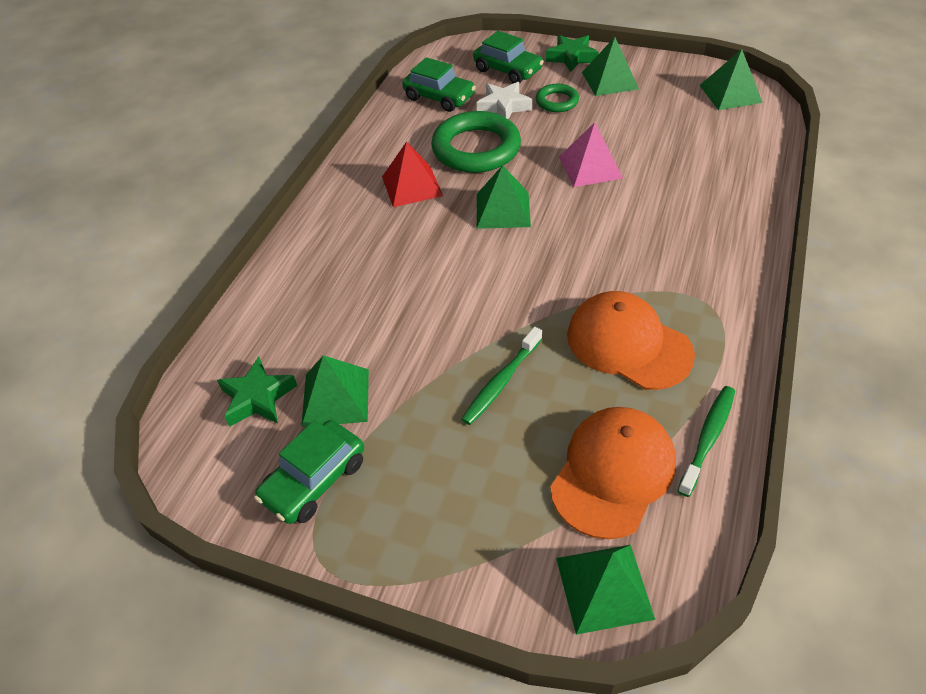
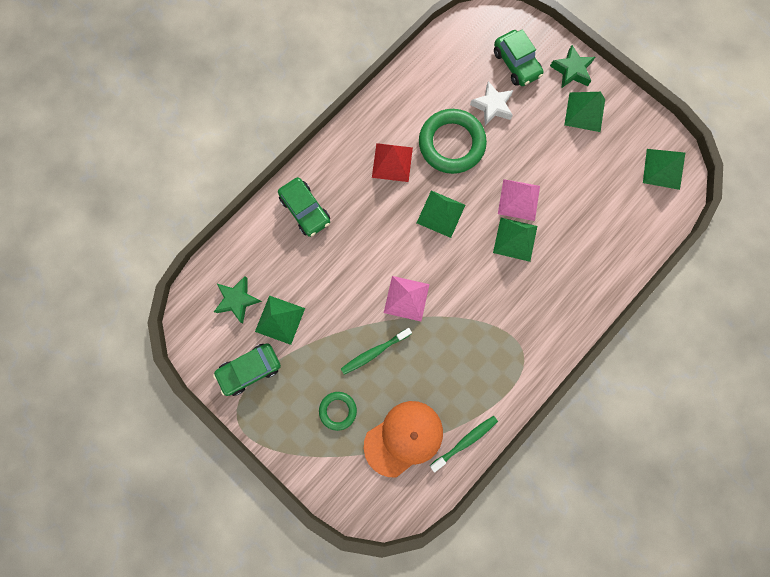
camera: 20 degrees right, 30 degrees up
(439, 97) = (451, 73): green car -> green car (305, 210)
(510, 305) = (406, 298): none -> pink pyramid
(557, 101) = (533, 118): green ring -> green ring (338, 410)
(604, 587) = (365, 497): green pyramid -> green pyramid (515, 239)
(628, 344) = (459, 359): orange cap -> none

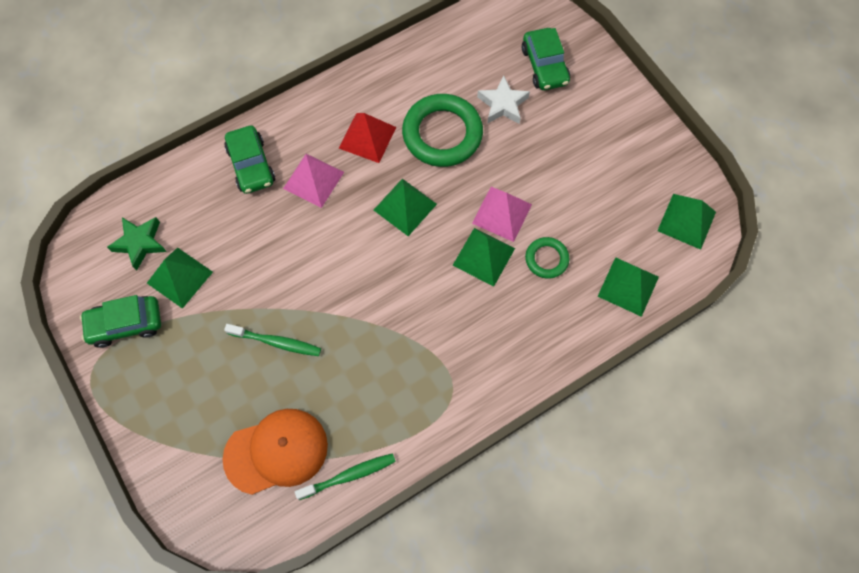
camera: 15 degrees right, 10 degrees down
(338, 410) = (210, 398): green ring -> green ring (546, 259)
(374, 352) = (276, 342): green toothbrush -> green toothbrush turned 150 degrees counterclockwise
(406, 298) = (333, 291): pink pyramid -> pink pyramid (313, 180)
(571, 70) = (608, 87): green star -> none
(584, 112) = (610, 136): green pyramid -> green pyramid (628, 286)

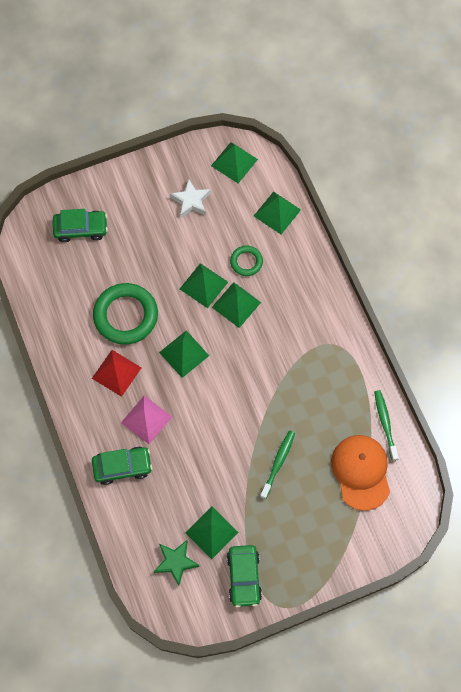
camera: 80 degrees left, 0 degrees up
(502, 214) = (203, 285): pink pyramid -> green pyramid
(503, 104) = (109, 266): white star -> white star (191, 201)

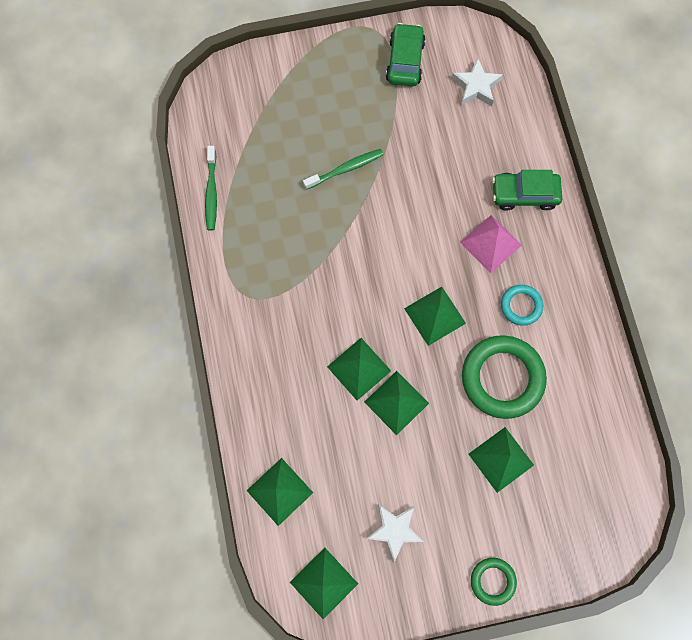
camera: 170 degrees left, 5 degrees up
(81, 229) = (551, 514): green car -> none
(116, 373) = (521, 306): red pyramid -> turquoise ring
(176, 562) = (476, 86): green star -> white star
(211, 532) = (432, 110): green pyramid -> green pyramid (501, 459)
(246, 262) = (335, 425): green ring -> green ring (492, 581)
(278, 463) = (345, 169): green toothbrush -> green toothbrush turned 150 degrees counterclockwise
(361, 472) = (253, 145): orange cap -> none

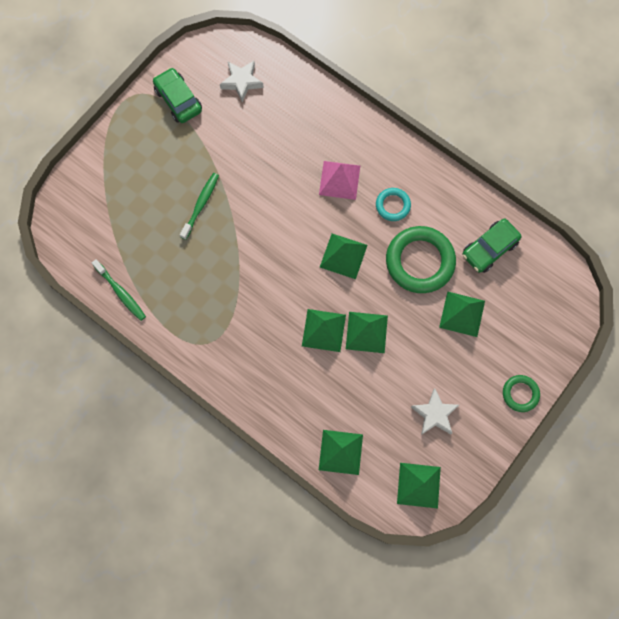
camera: 40 degrees left, 0 degrees up
(524, 194) = (334, 130): green car -> green car (489, 249)

